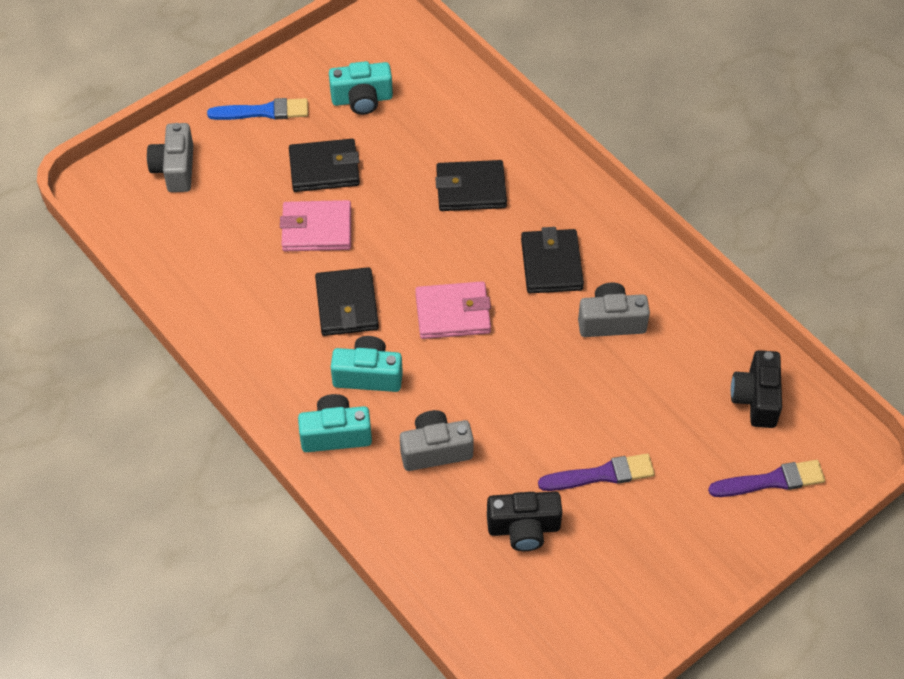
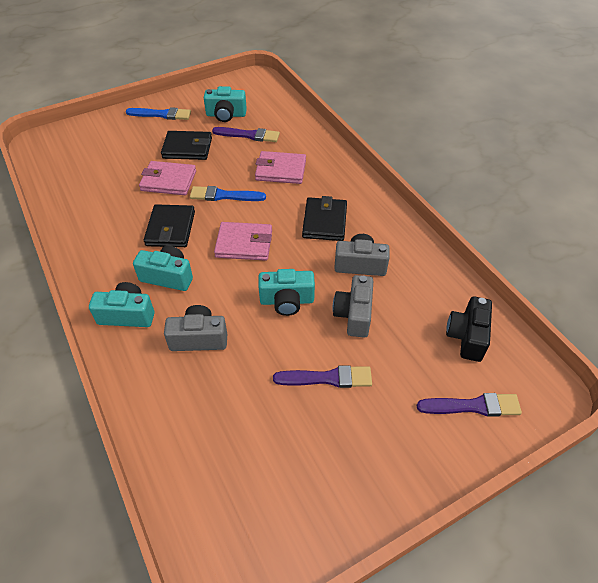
camera: 10 degrees right, 5 degrees down
(175, 169) = (92, 137): grey camera -> grey camera (354, 314)
(403, 242) = (224, 196): none -> blue brush
(408, 133) = (249, 135): none -> purple brush
(471, 189) = (280, 170): black wallet -> pink wallet
(524, 528) = (251, 413): black camera -> none
(529, 385) = (287, 301): none -> turquoise camera

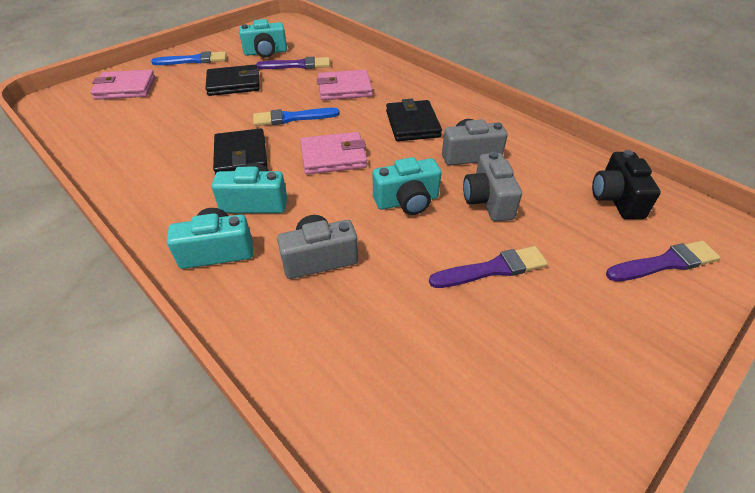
camera: 15 degrees left, 5 degrees down
(168, 181) = (222, 114): pink wallet -> pink wallet (125, 88)

